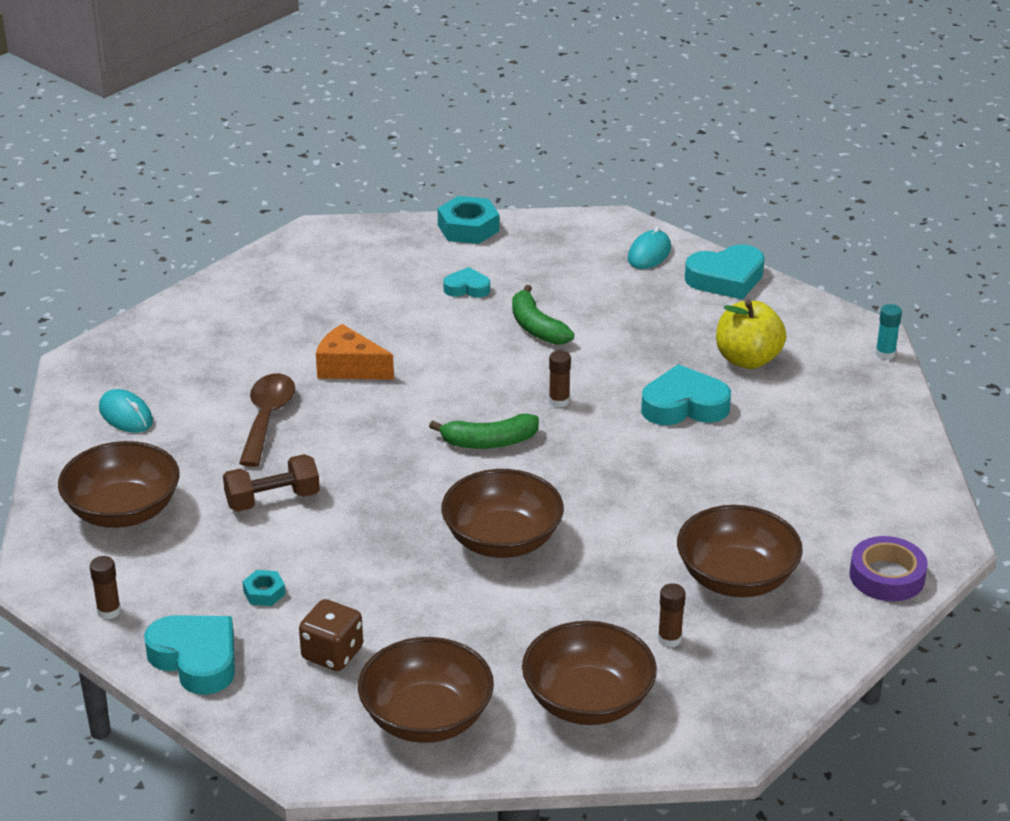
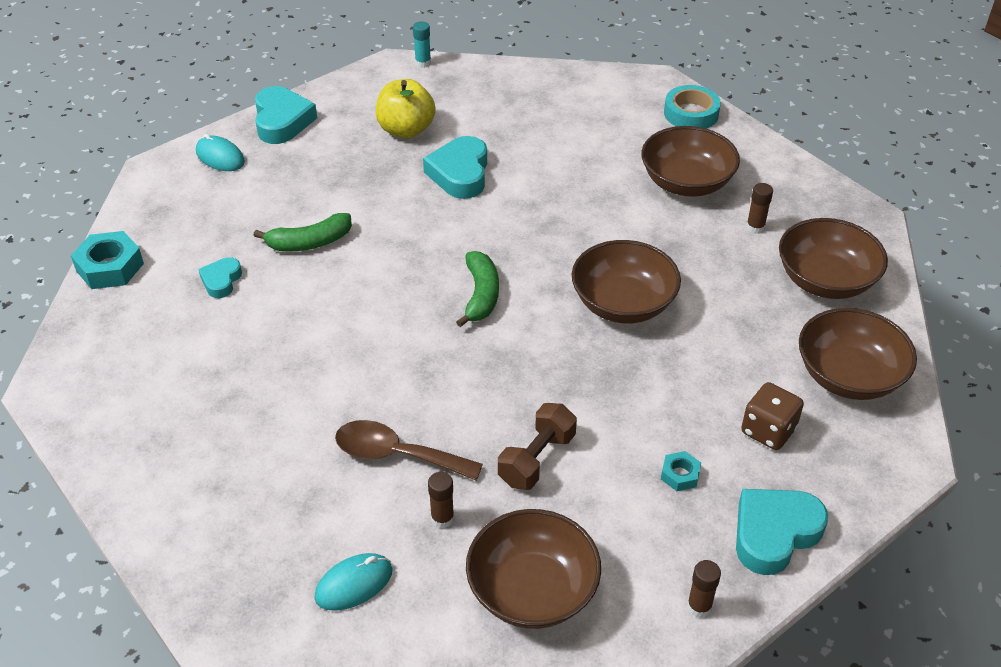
camera: 80 degrees left, 10 degrees up
(272, 499) = (536, 459): brown dumbbell -> brown dumbbell turned 45 degrees clockwise
(349, 368) = (328, 382): orange cheese -> none
(559, 401) = (431, 244): brown glue stick -> brown glue stick (442, 518)
(887, 576) = (691, 113): purple tape -> turquoise tape

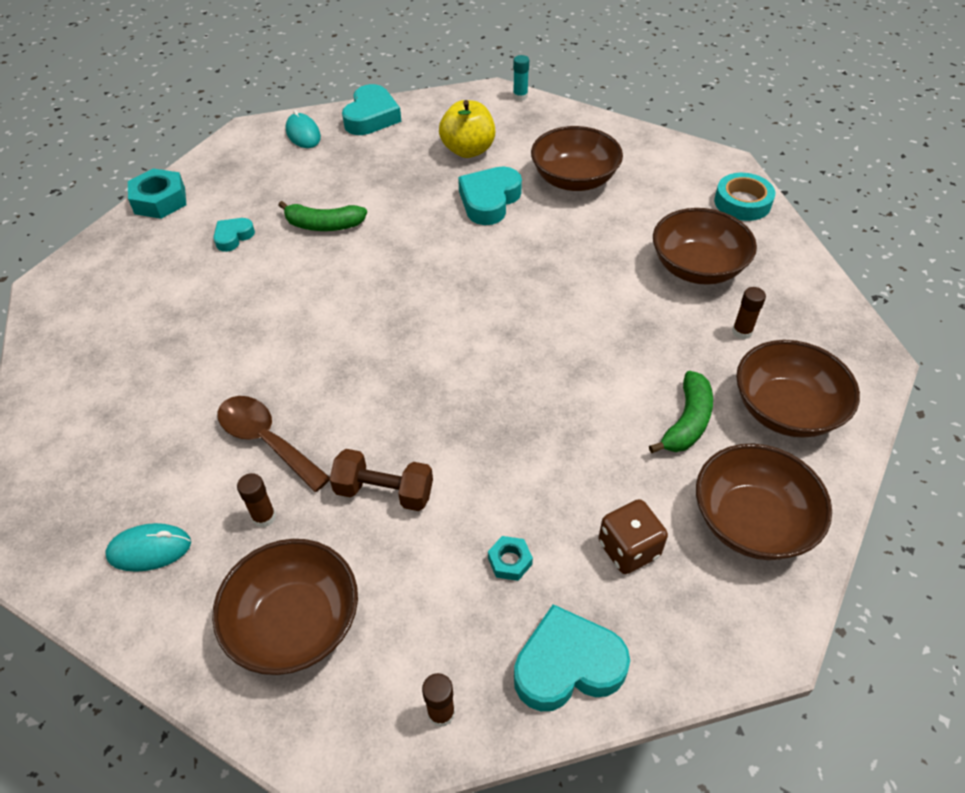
camera: 25 degrees right, 5 degrees up
(481, 295) = (436, 316): green banana -> green banana (687, 422)
(536, 459) = (384, 491): brown dumbbell -> brown dumbbell turned 45 degrees clockwise
(623, 304) = (561, 367): brown bowl -> brown bowl (574, 179)

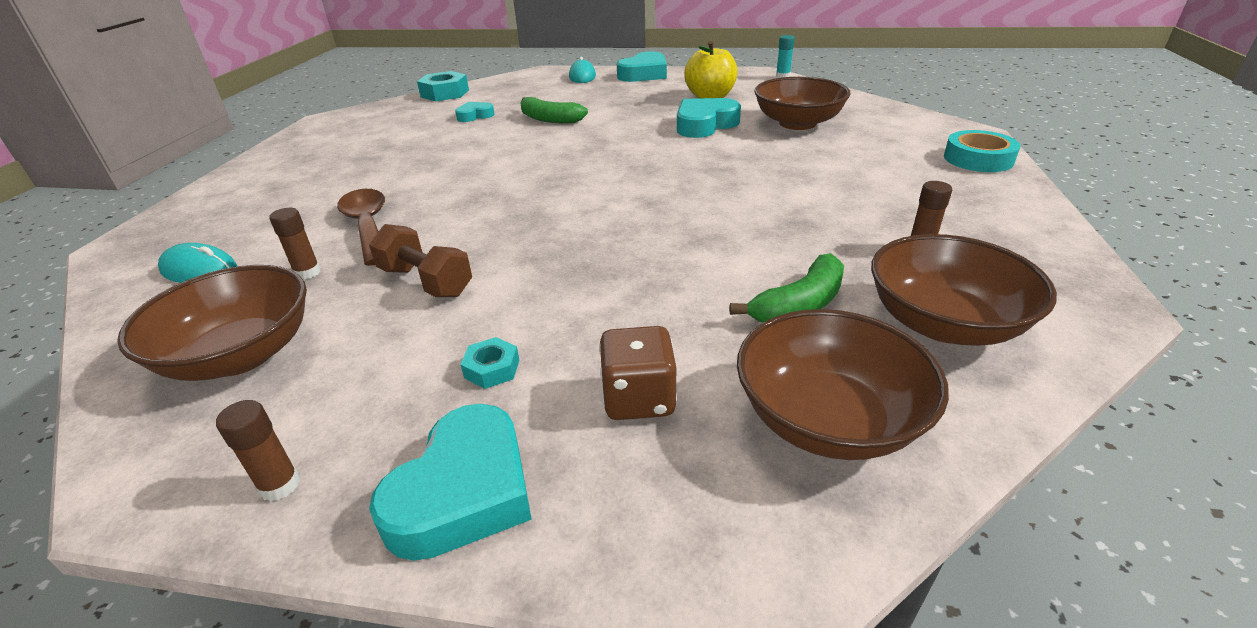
camera: 25 degrees right, 15 degrees down
(567, 665) = (464, 492): turquoise heart -> turquoise heart turned 105 degrees clockwise
(697, 267) = (893, 193): brown bowl -> none

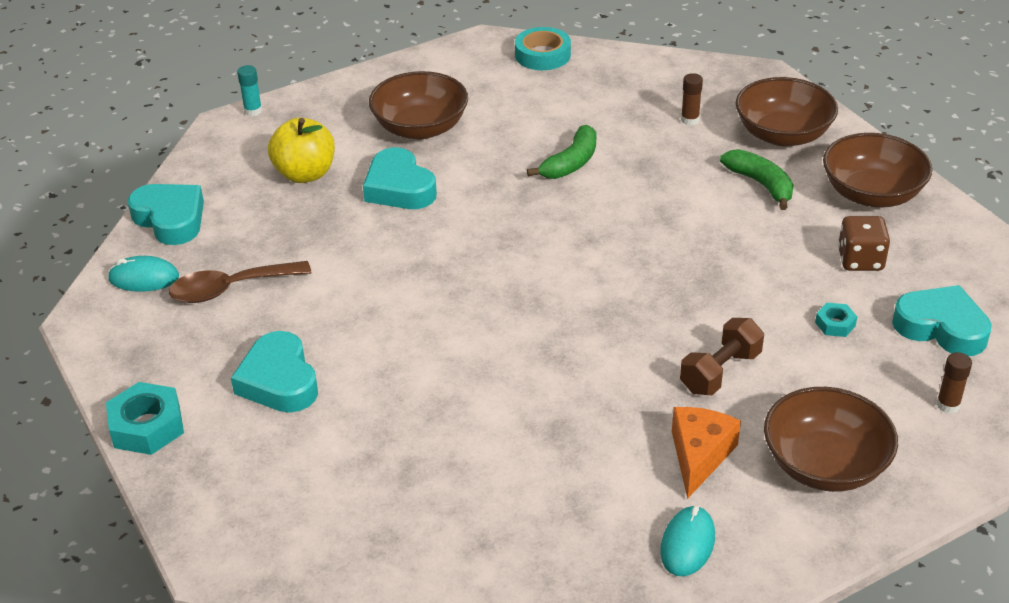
camera: 85 degrees left, 5 degrees up
(307, 272) = (699, 456): brown glue stick -> orange cheese
(368, 226) = (607, 431): brown spoon -> brown spoon (230, 289)
(475, 116) = (279, 381): turquoise heart -> turquoise heart, size x1.76
(549, 119) = (326, 308): green banana -> green banana (571, 163)

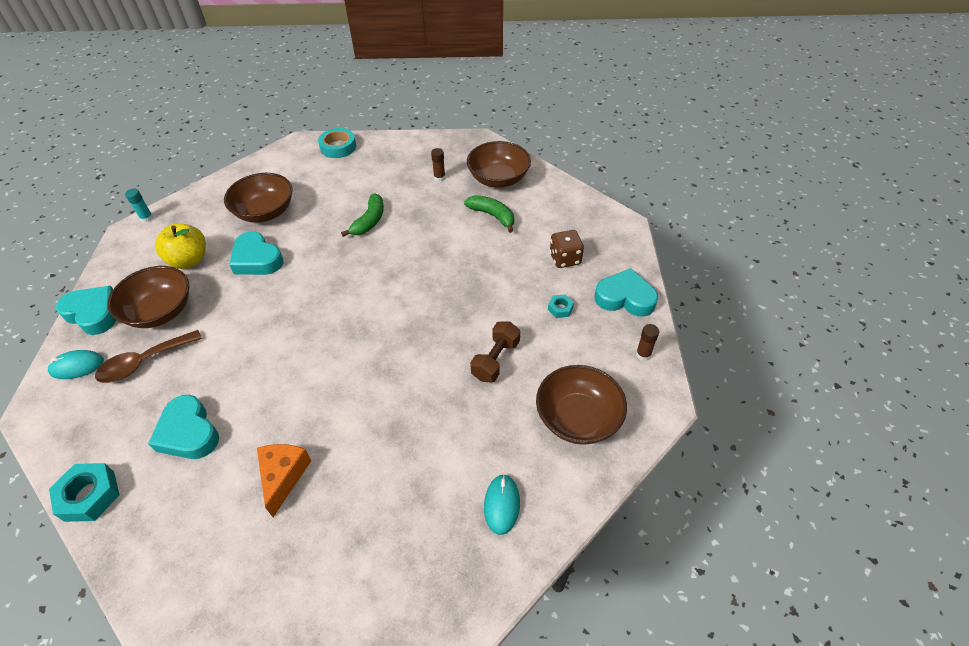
camera: 15 degrees left, 10 degrees up
(699, 456) = (495, 429): orange cheese -> orange cheese (283, 476)
(871, 194) = (561, 211): brown bowl -> brown bowl (160, 311)

